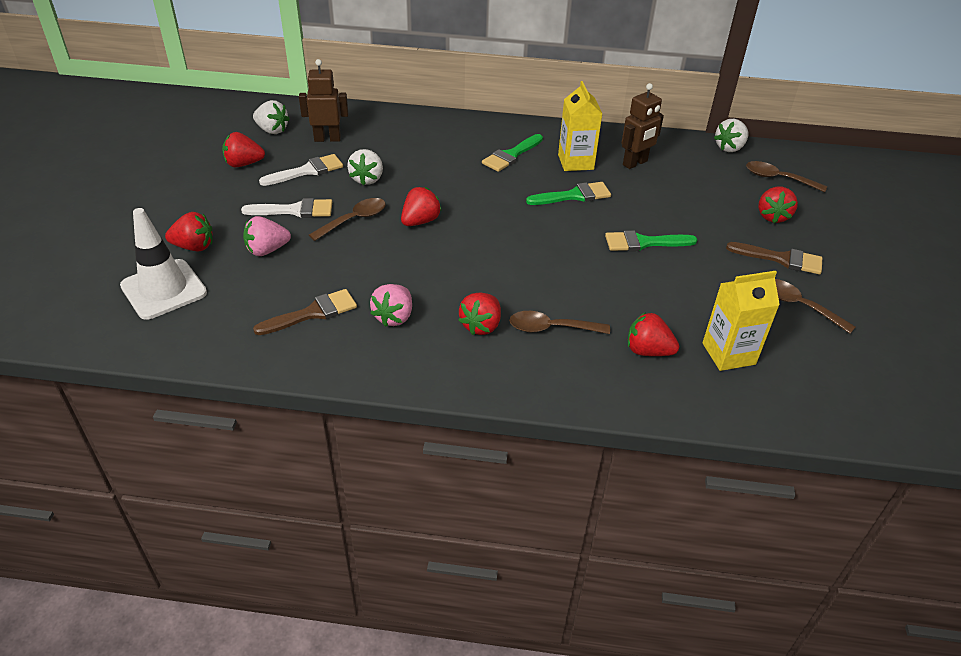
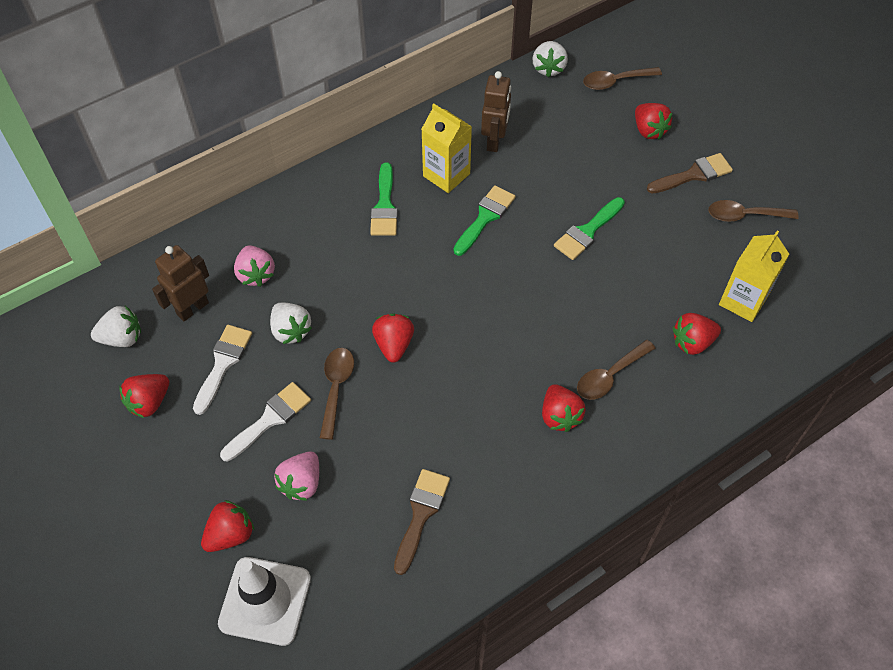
camera: 40 degrees left, 15 degrees up
(394, 317) = (487, 463): pink strawberry -> pink strawberry (256, 274)

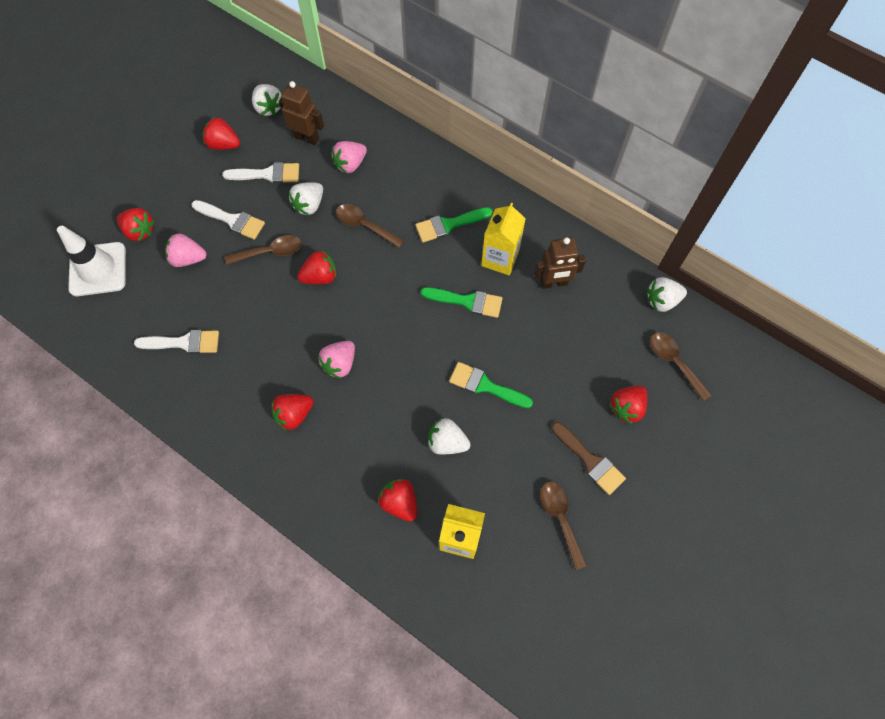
camera: 70 degrees right, 10 degrees up
(421, 514) = (184, 342): brown brush -> white brush
(513, 354) = (340, 364): none -> pink strawberry
(609, 376) = (343, 443): brown spoon -> brown spoon (364, 225)
(639, 282) = (447, 442): none -> white strawberry

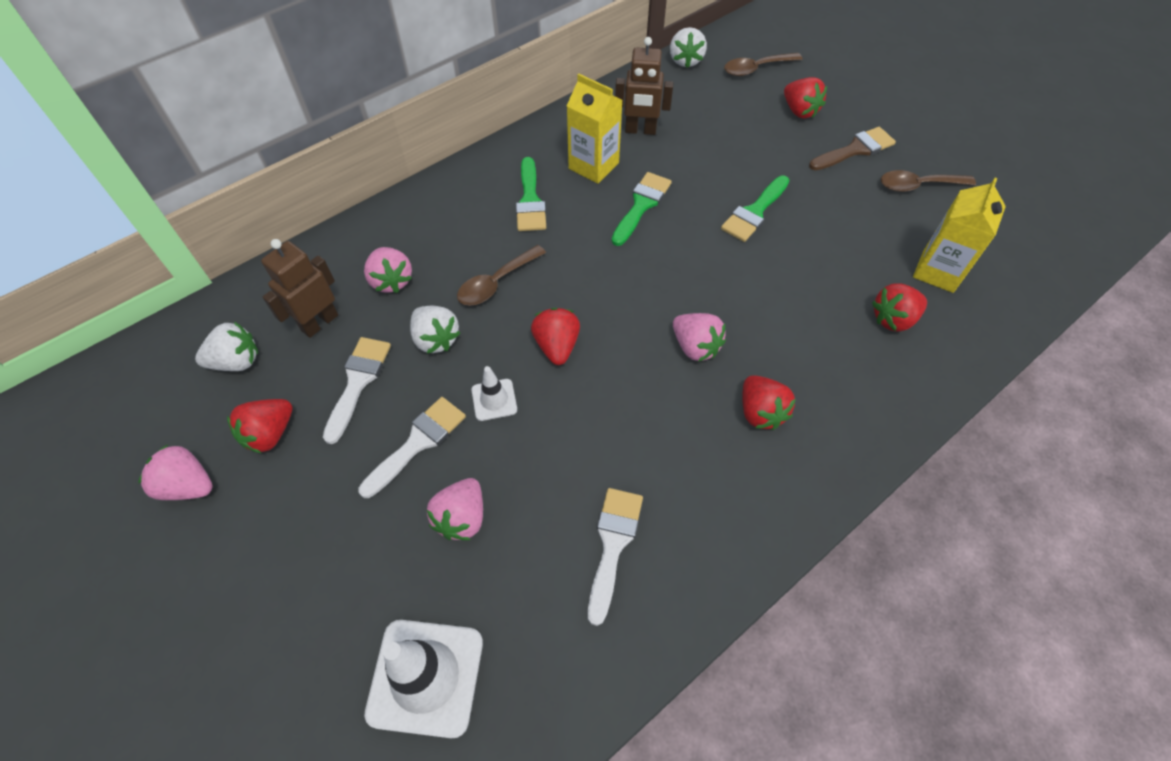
camera: 75 degrees left, 10 degrees down
(139, 231) = (376, 591): red strawberry -> none
(185, 120) = (188, 485): none -> pink strawberry
(270, 252) = (494, 400): brown spoon -> white traffic cone
(447, 442) = (820, 260): white strawberry -> none
(553, 283) = (640, 130): brown robot -> brown robot turned 90 degrees clockwise

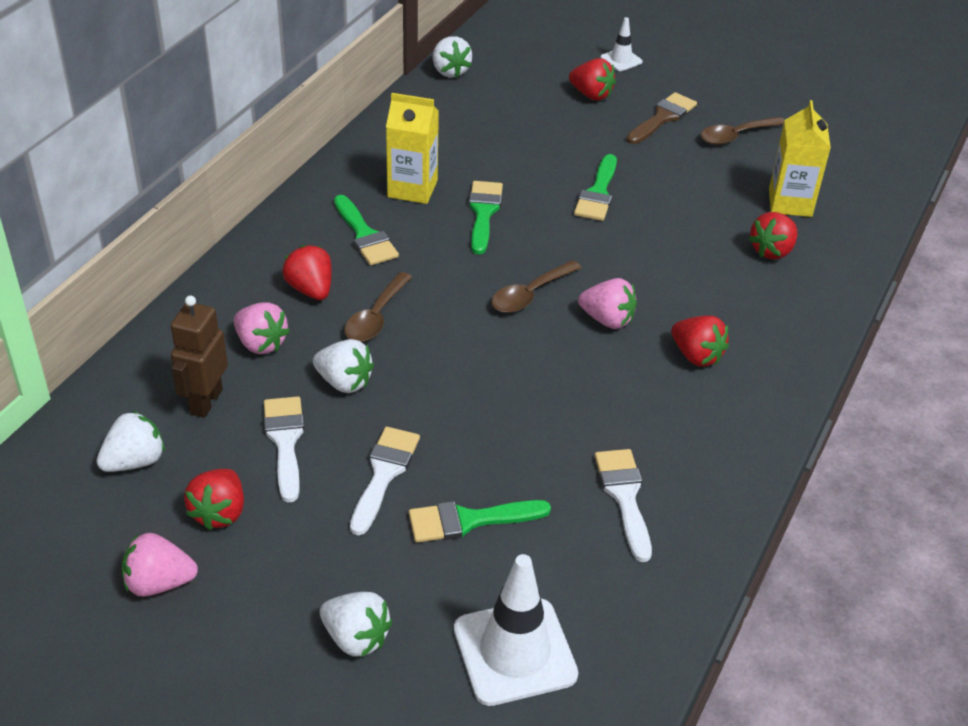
camera: 25 degrees left, 15 degrees down
(303, 604) = (356, 638): none -> white strawberry
(462, 518) = (469, 520): pink strawberry -> green brush
(494, 400) = (438, 416): white traffic cone -> white traffic cone (621, 60)
(557, 346) = (473, 355): red strawberry -> red strawberry (311, 289)
(640, 130) = (442, 146): brown robot -> none
(756, 69) = (526, 65): brown spoon -> brown spoon (530, 295)

